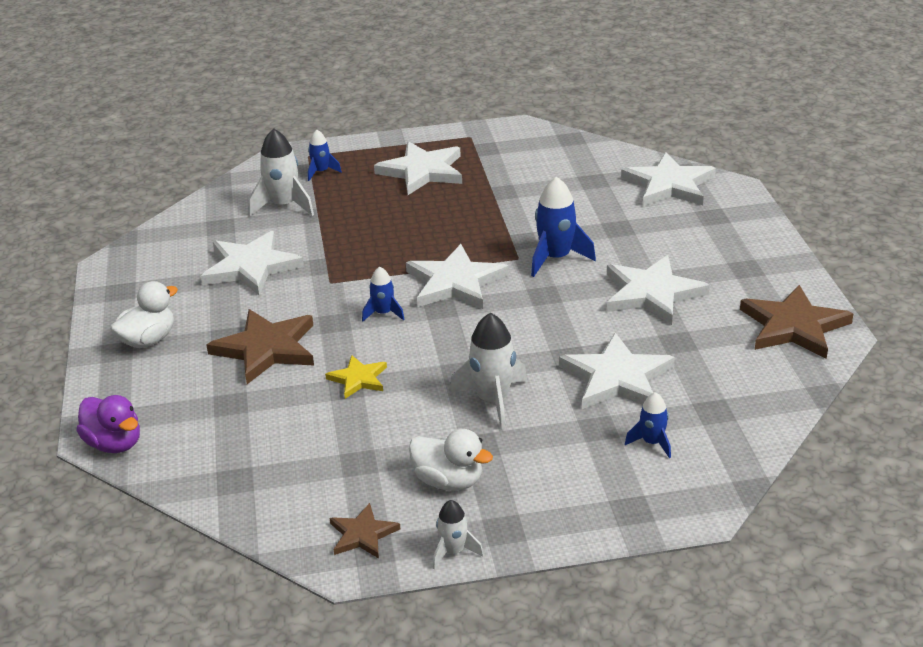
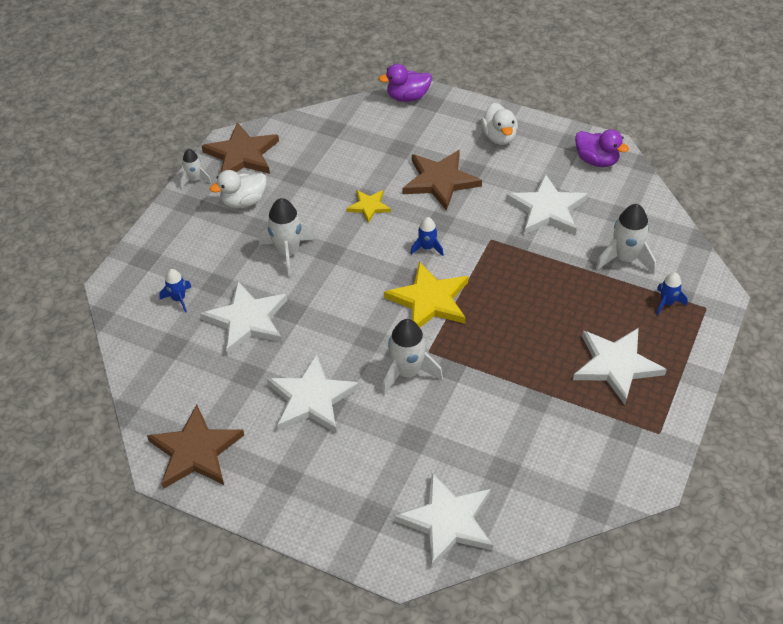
camera: 125 degrees right, 15 degrees up
(141, 266) = (596, 160): none -> purple duck
(362, 534) = (242, 155): brown star -> brown star, size x1.83
(455, 282) = (429, 300): white star -> yellow star
(556, 258) = (407, 372): blue rocket -> white rocket

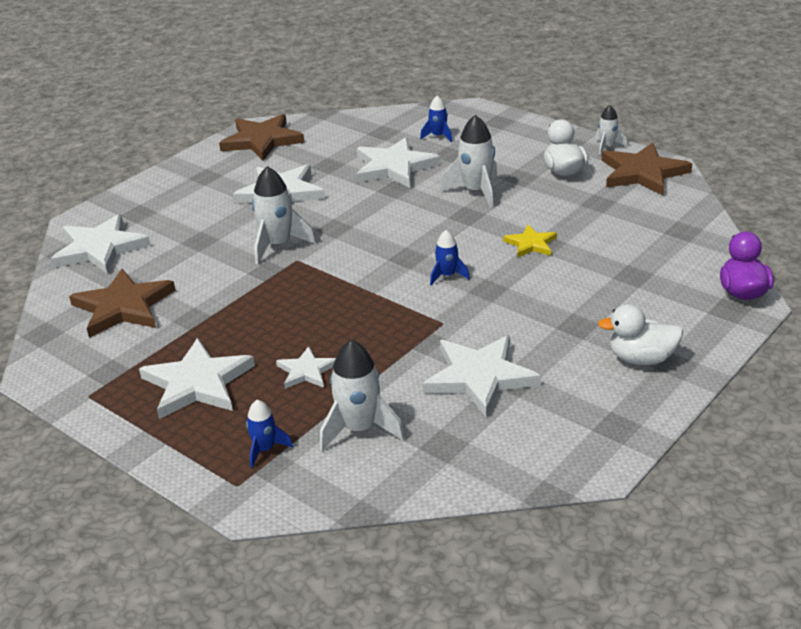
camera: 105 degrees right, 15 degrees down
(429, 300) = (366, 268): yellow star -> none
(440, 181) = (561, 298): brown star -> brown star (123, 307)
(576, 303) = (306, 371): none -> white star
(596, 160) = (568, 444): purple duck -> none

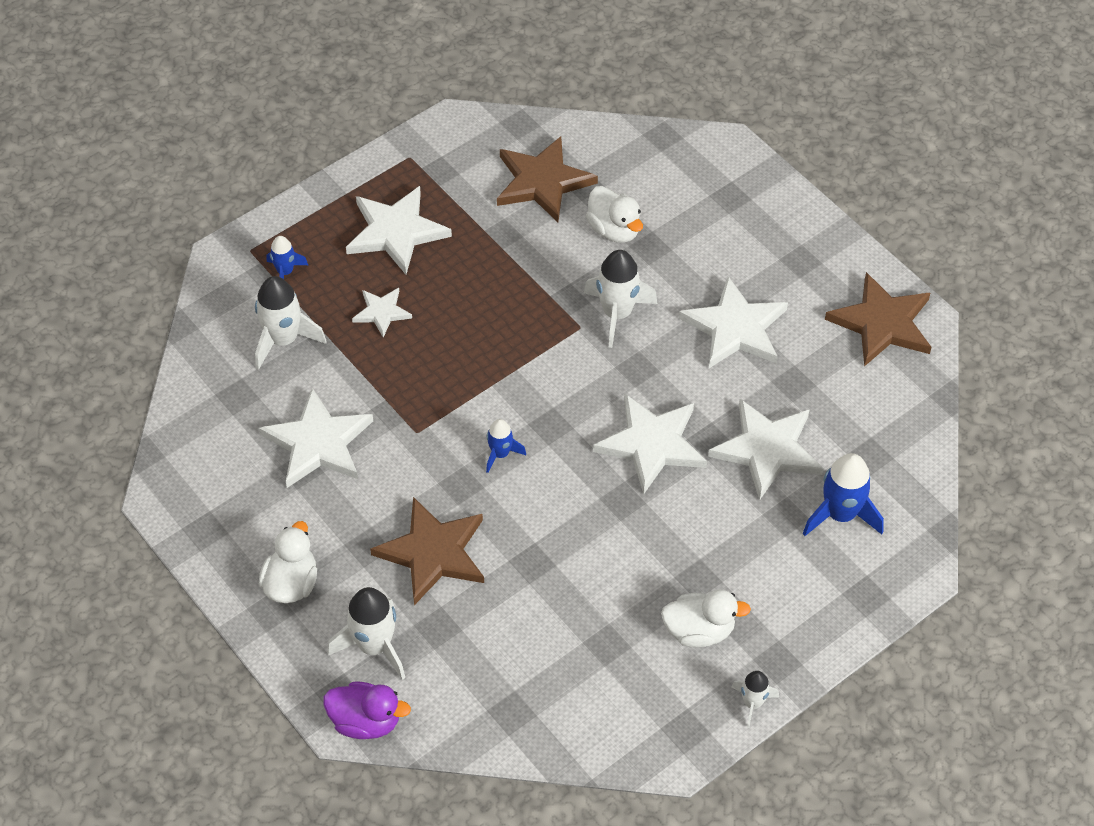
camera: 100 degrees right, 20 degrees up
(100, 248) = (662, 164): white star -> white star (652, 444)
(181, 260) = (614, 230): none -> white duck
(438, 136) = (840, 514): blue rocket -> blue rocket, size x1.74
(476, 191) = (676, 522): white rocket -> white rocket (374, 646)
(531, 244) = (536, 547): yellow star -> none
(642, 173) = (666, 719): brown star -> brown star (433, 553)

